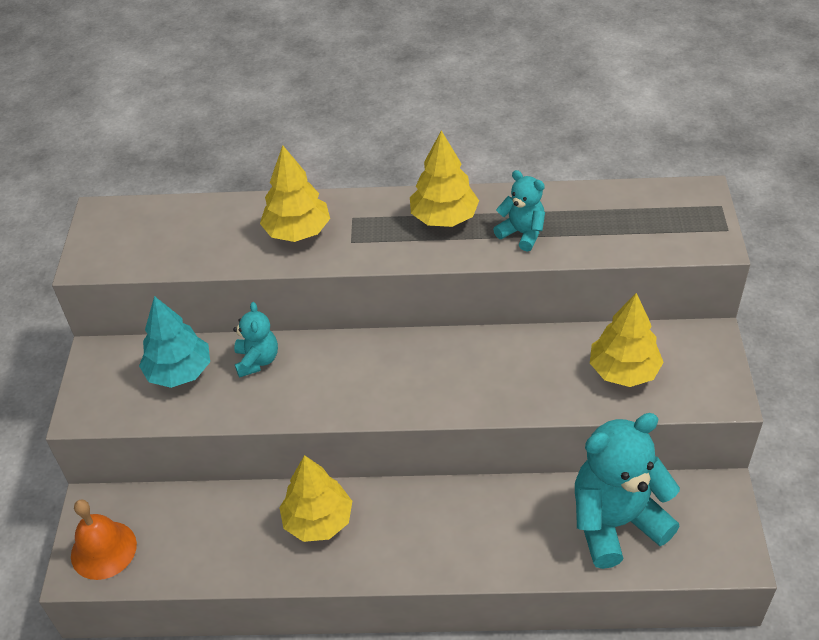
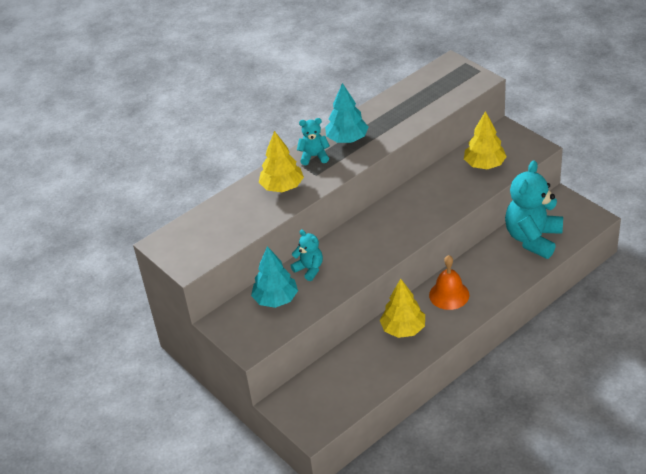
camera: 40 degrees left, 5 degrees down
(103, 550) = (314, 415): orange bell -> orange bell (449, 295)
(444, 218) = (347, 139): yellow tree -> turquoise tree
(522, 233) = (393, 124): turquoise teddy bear -> turquoise teddy bear (314, 156)

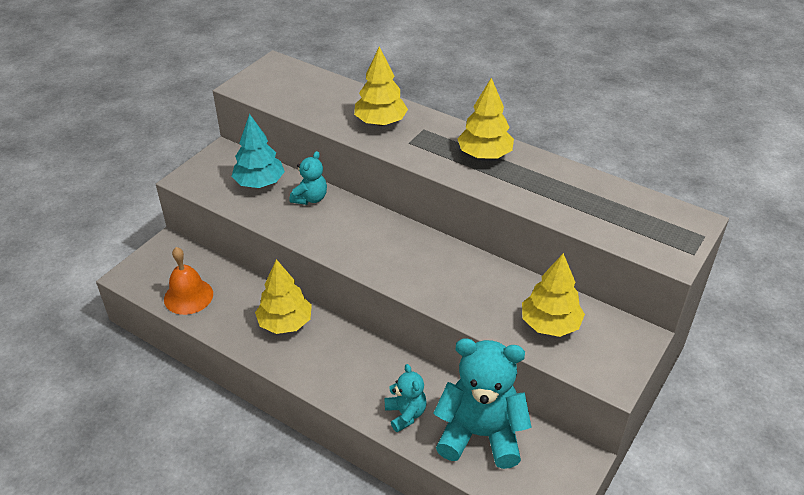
camera: 70 degrees right, 0 degrees up
(314, 156) = (442, 135): turquoise teddy bear -> turquoise teddy bear (405, 414)
(347, 139) = (484, 155): turquoise tree -> yellow tree
(449, 295) = (350, 357): orange bell -> orange bell (188, 296)

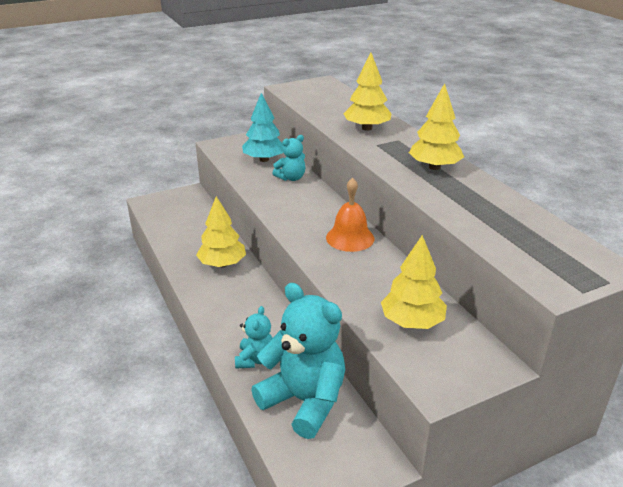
camera: 30 degrees right, 10 degrees down
(188, 296) = (173, 225): orange bell -> orange bell (350, 238)

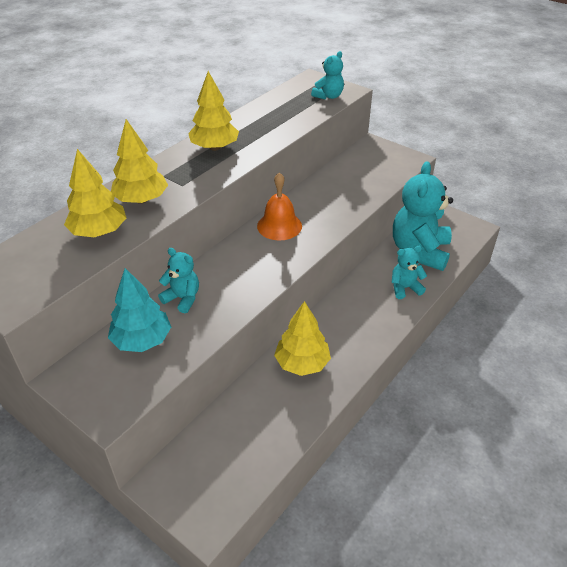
camera: 115 degrees left, 10 degrees up
(412, 322) = (362, 176): yellow tree -> yellow tree (99, 232)
(538, 264) = (328, 96): none -> turquoise teddy bear

